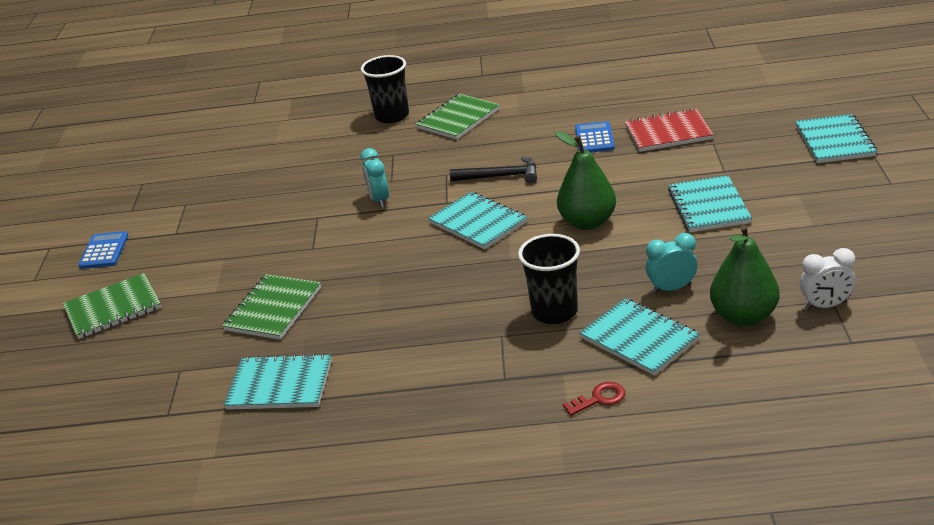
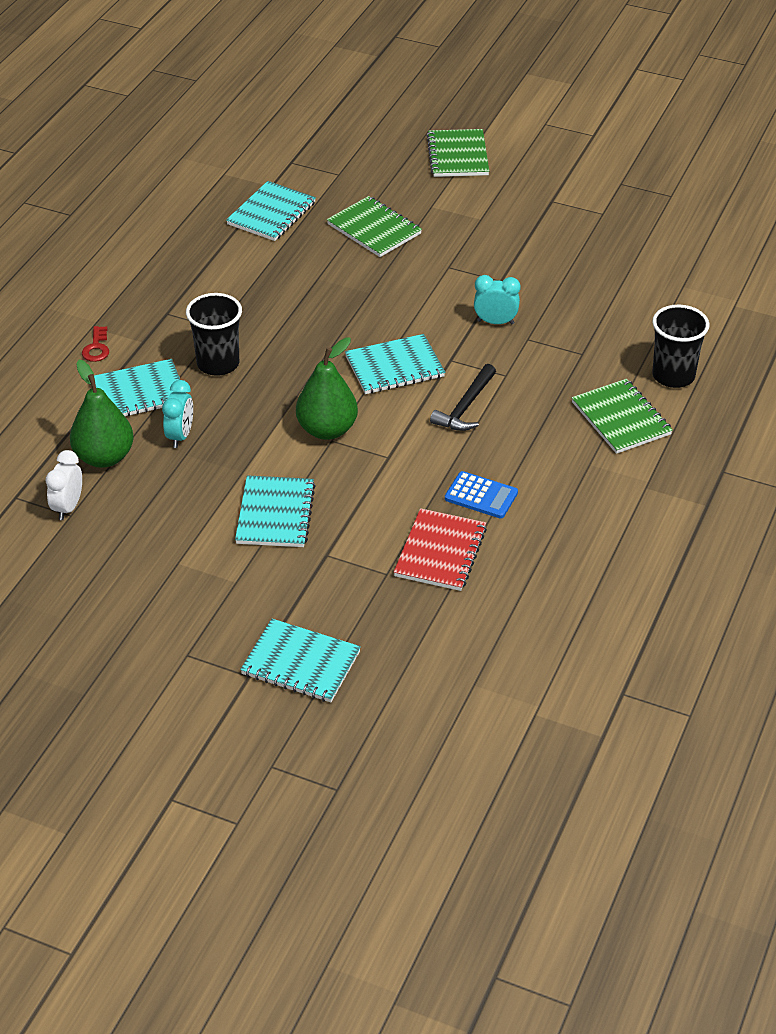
camera: 110 degrees right, 10 degrees up
(104, 251) = (558, 161): blue calculator -> none
(709, 206) = (275, 514): turquoise notebook -> turquoise notebook turned 75 degrees clockwise

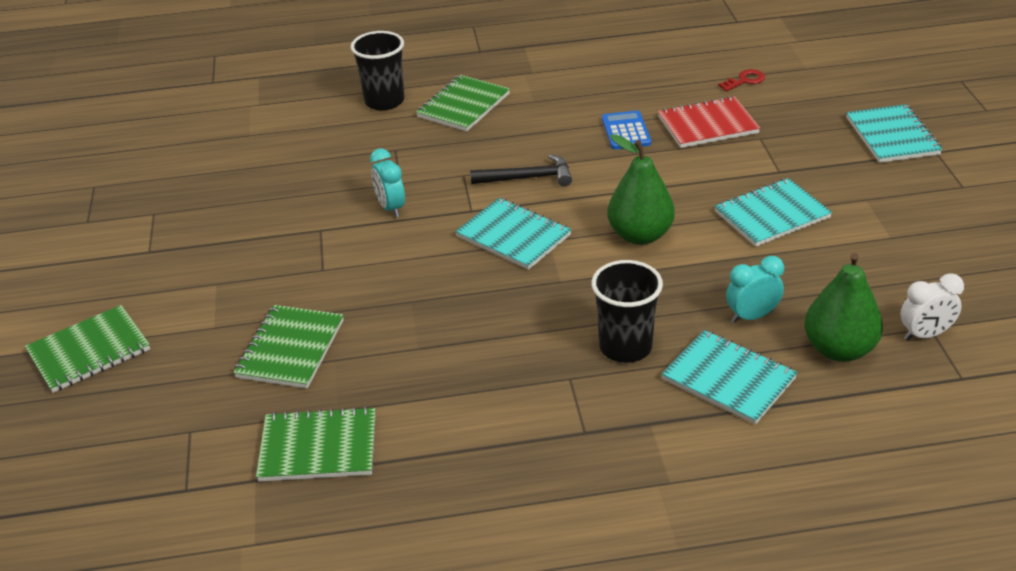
camera: 120 degrees left, 5 degrees down
(96, 348) = (699, 455): red key -> red key (745, 80)
(271, 213) = (318, 447): turquoise notebook -> green notebook

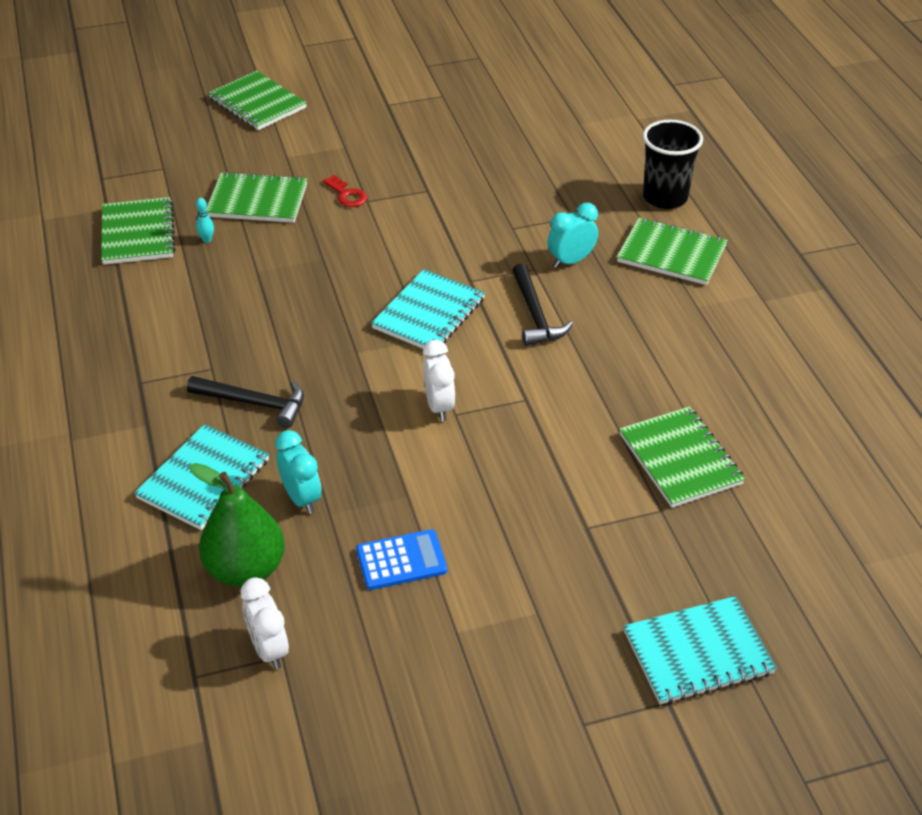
camera: 80 degrees right, 5 degrees up
(350, 388) = (207, 240): none -> turquoise bowling pin
(391, 208) = (468, 228): turquoise clock -> turquoise clock (571, 261)
(625, 347) = (254, 403): black cup -> black hammer
(626, 131) = (648, 386): blue calculator -> blue calculator (401, 561)
(640, 235) = (439, 406): green pear -> white clock
(707, 125) = (680, 459): red notebook -> green notebook
(745, 80) = (805, 496): red key -> red key (347, 195)
(772, 215) = (490, 518): turquoise notebook -> none

